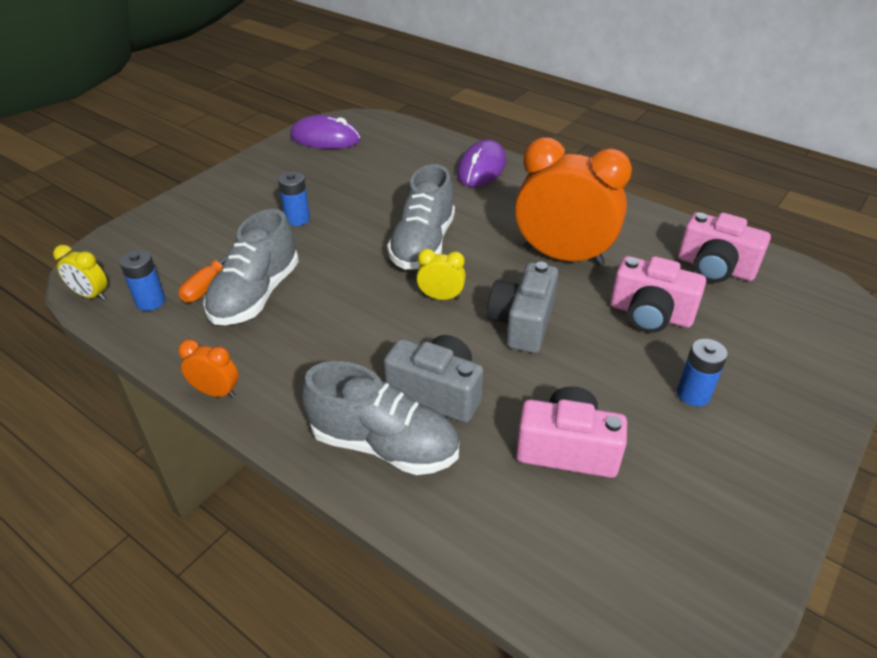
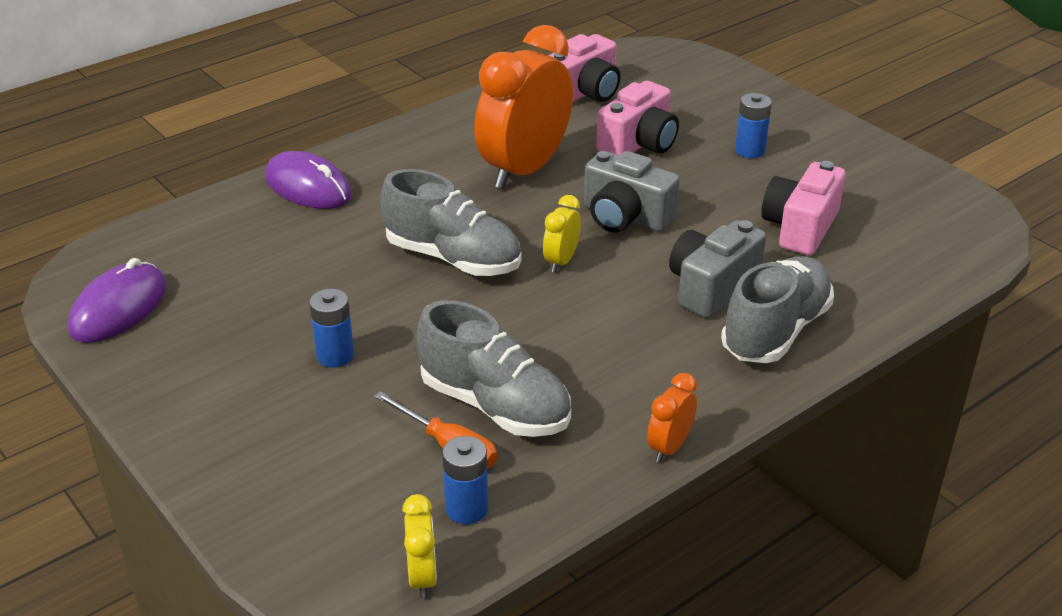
camera: 75 degrees left, 5 degrees down
(91, 295) = (422, 577): yellow clock -> yellow clock turned 45 degrees counterclockwise

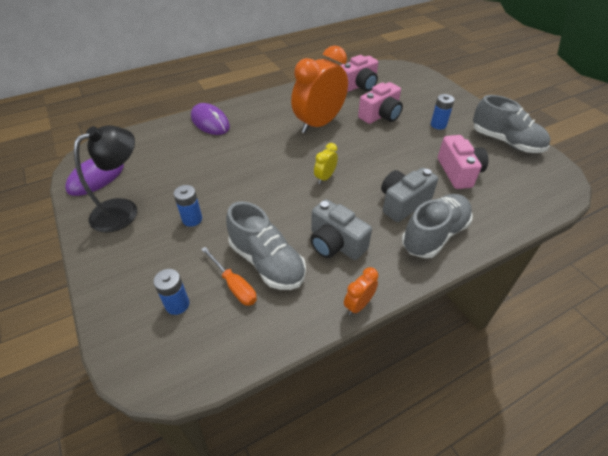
camera: 10 degrees right, 10 degrees up
(197, 355) = (123, 210): none -> black lamp
(422, 577) = (193, 375): yellow clock -> none
(453, 258) = (269, 169): grey shoe -> grey shoe (505, 142)
(467, 509) = (232, 330): blue battery -> blue battery (177, 304)
(625, 217) = (365, 155): grey camera -> grey camera (335, 243)
(800, 228) = (458, 172): pink camera -> pink camera turned 135 degrees clockwise

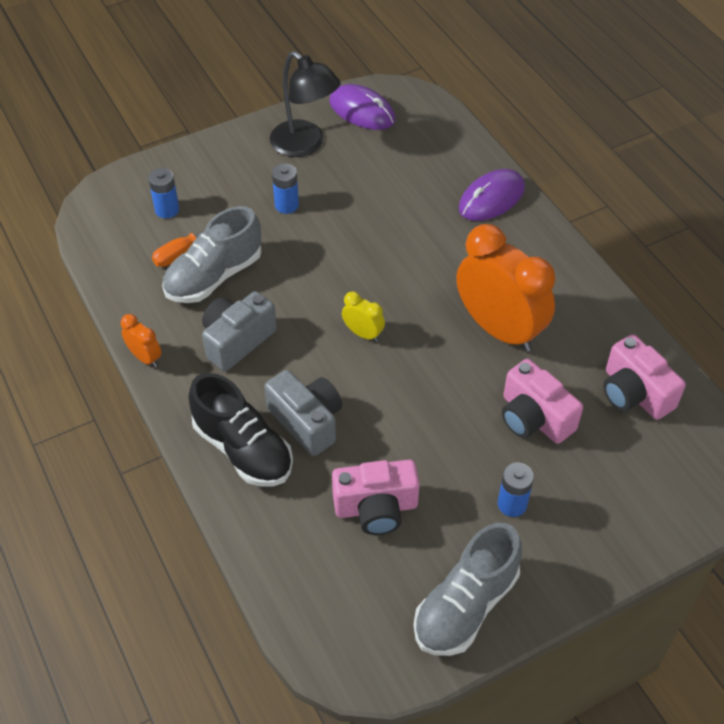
camera: 90 degrees right, 5 degrees up
(434, 235) = (243, 449): grey shoe -> black shoe

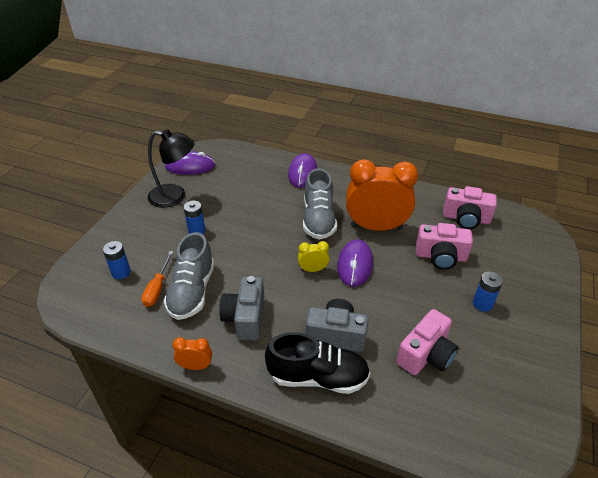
camera: 40 degrees left, 10 degrees down
(417, 359) = (355, 265): none -> purple mouse
(465, 606) = (528, 372): grey shoe -> grey shoe (318, 220)

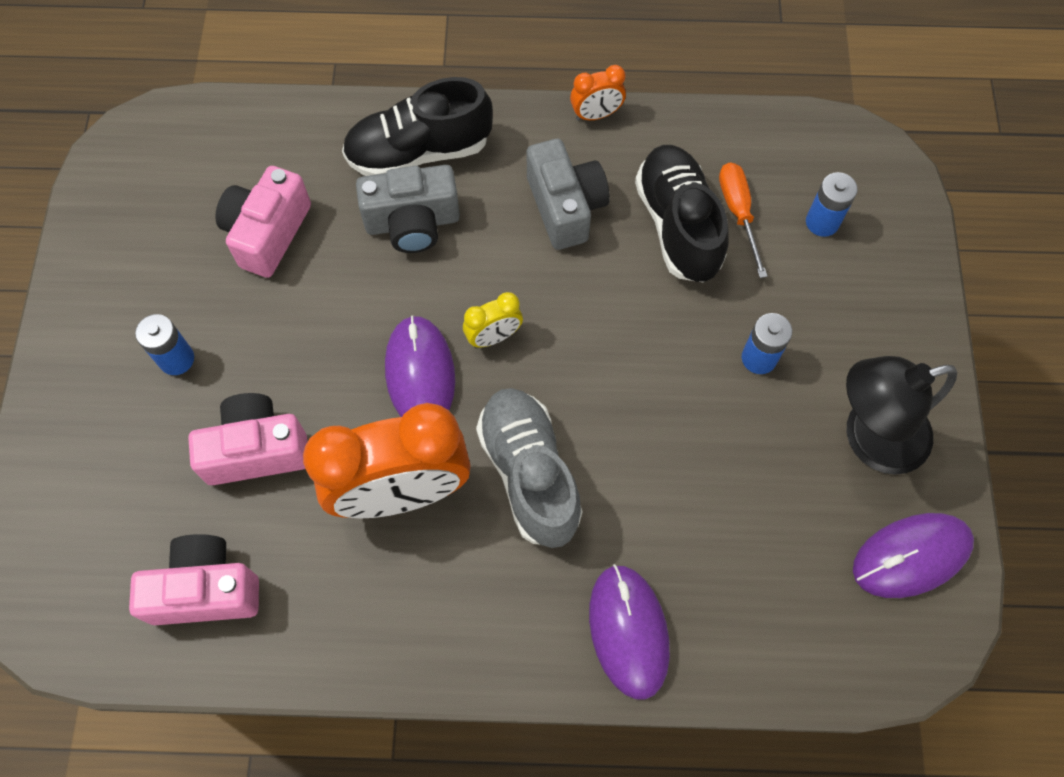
camera: 160 degrees right, 25 degrees up
(192, 291) = (678, 225): grey shoe -> black shoe

